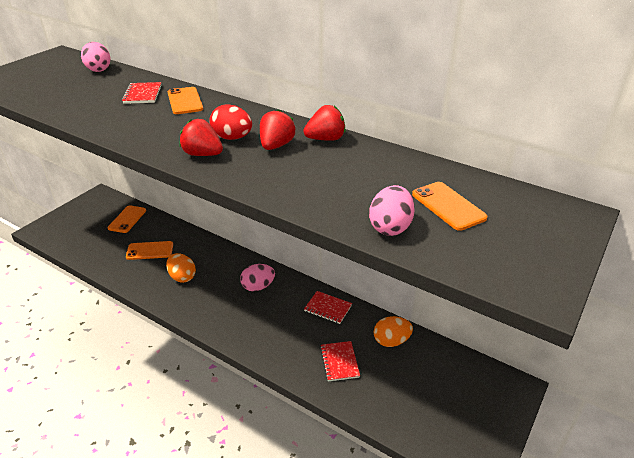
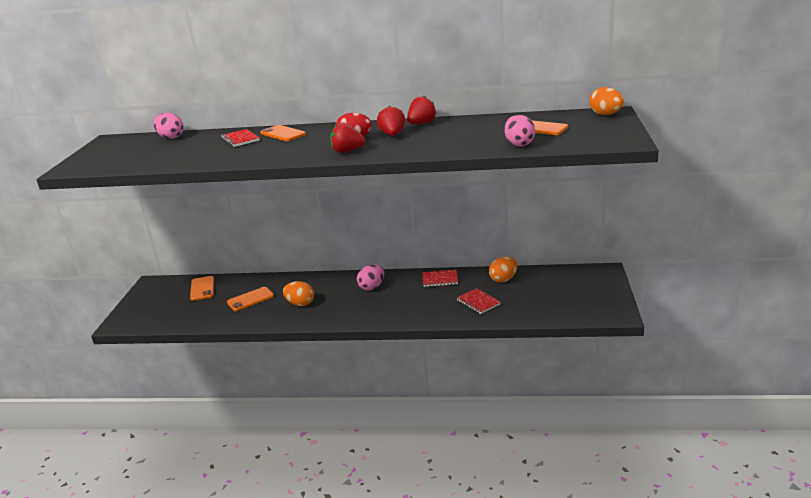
camera: 25 degrees left, 10 degrees down
(563, 214) = (605, 114): none -> orange egg

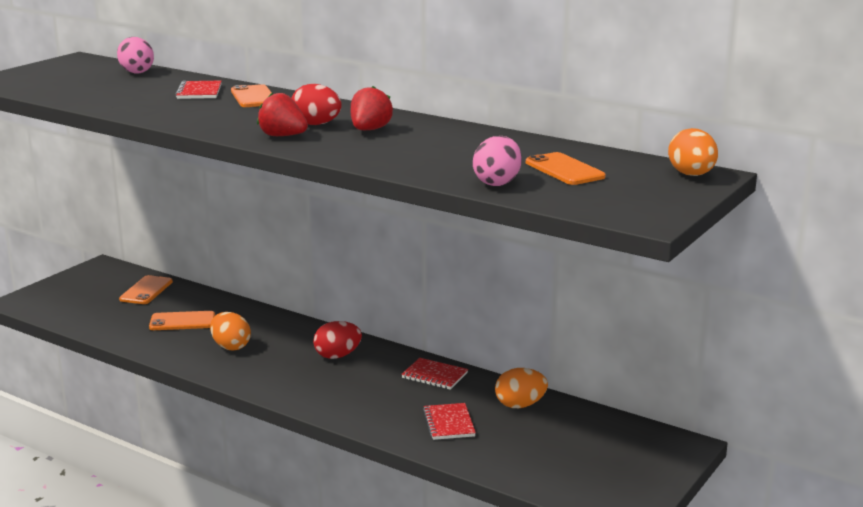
camera: 25 degrees right, 5 degrees down
(372, 287) = (337, 356): pink egg -> red egg
(421, 124) = (429, 125): red strawberry -> none

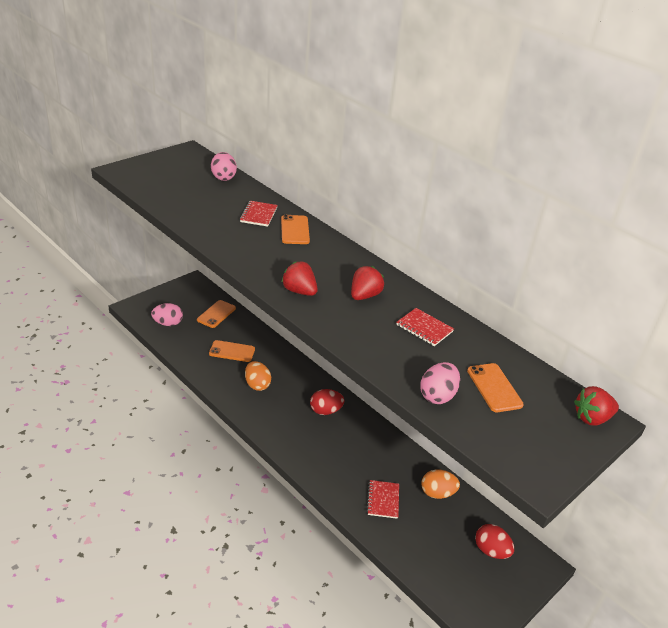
camera: 10 degrees right, 15 degrees up
(77, 309) = (168, 323): none -> pink egg
(316, 124) = (328, 279): red egg -> red egg (491, 551)
(434, 376) = (386, 447): red notebook -> red notebook (424, 328)
(691, 175) = (592, 418): orange egg -> red strawberry

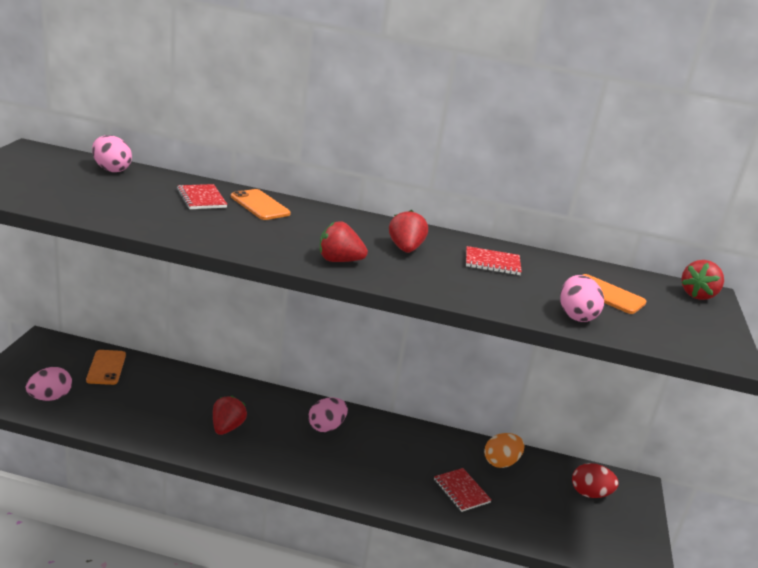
camera: 35 degrees left, 10 degrees down
(232, 351) = (164, 402): orange phone -> none
(257, 385) = (227, 428): orange egg -> red strawberry
(325, 411) = (326, 427): red egg -> pink egg

